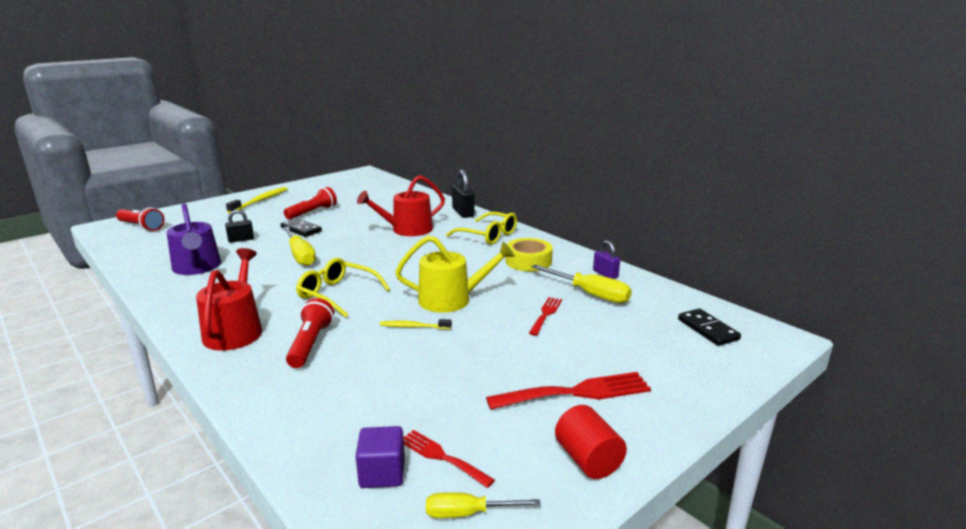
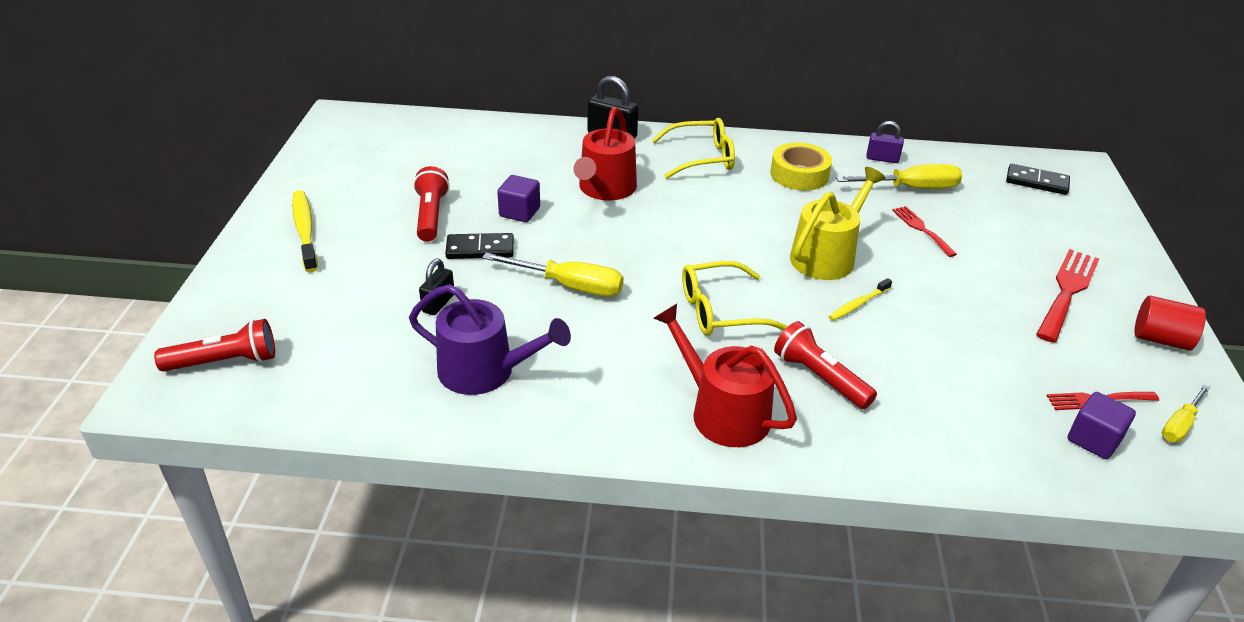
camera: 45 degrees left, 15 degrees up
(349, 224) = (519, 212): none -> purple cube

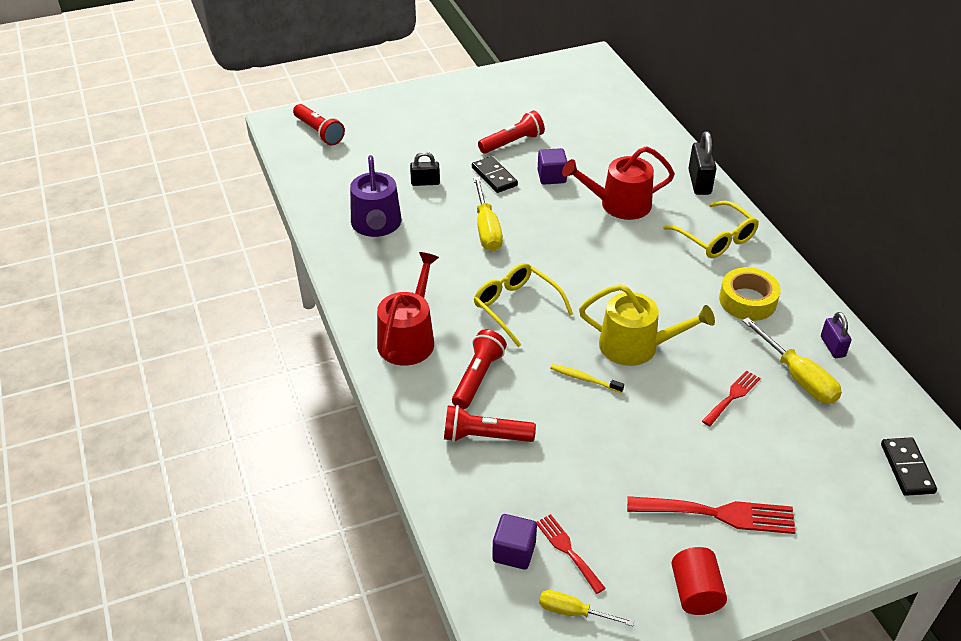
camera: 65 degrees right, 5 degrees up
(305, 230) = (453, 104): yellow toothbrush -> none
(916, 404) = (484, 436): none -> red flashlight

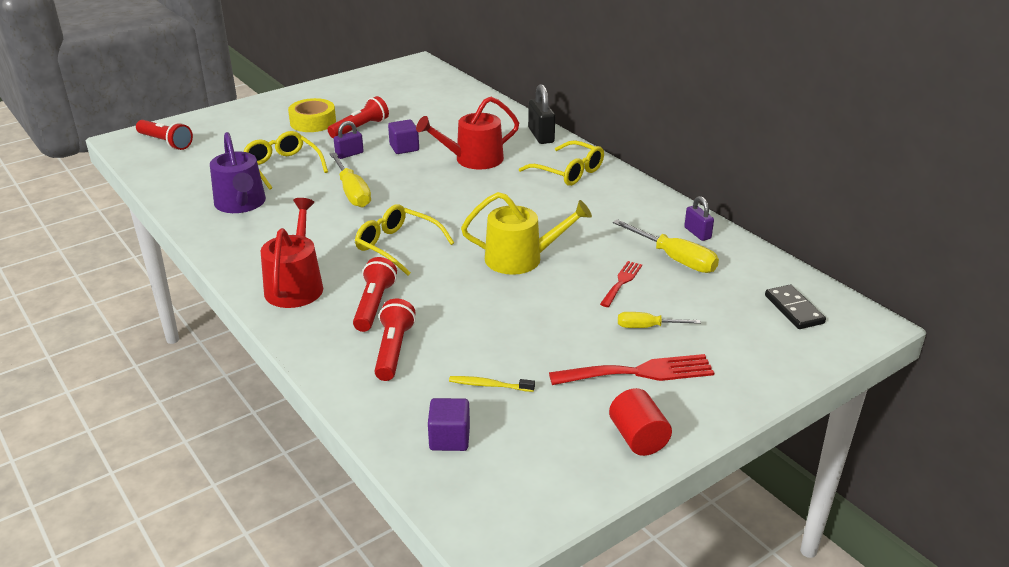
camera: 15 degrees left, 10 degrees down
(425, 182) = (282, 166): black padlock -> yellow glasses
(484, 436) = (393, 350): red flashlight -> red flashlight turned 105 degrees clockwise
(494, 176) = (349, 154): black domino -> purple padlock
(567, 550) = (503, 427): red fork -> none
(573, 612) = (524, 477): yellow screwdriver -> yellow screwdriver (647, 327)
(584, 379) = (479, 290): yellow toothbrush -> yellow toothbrush (489, 385)
(747, 300) = (611, 211): yellow tape -> yellow tape (313, 122)

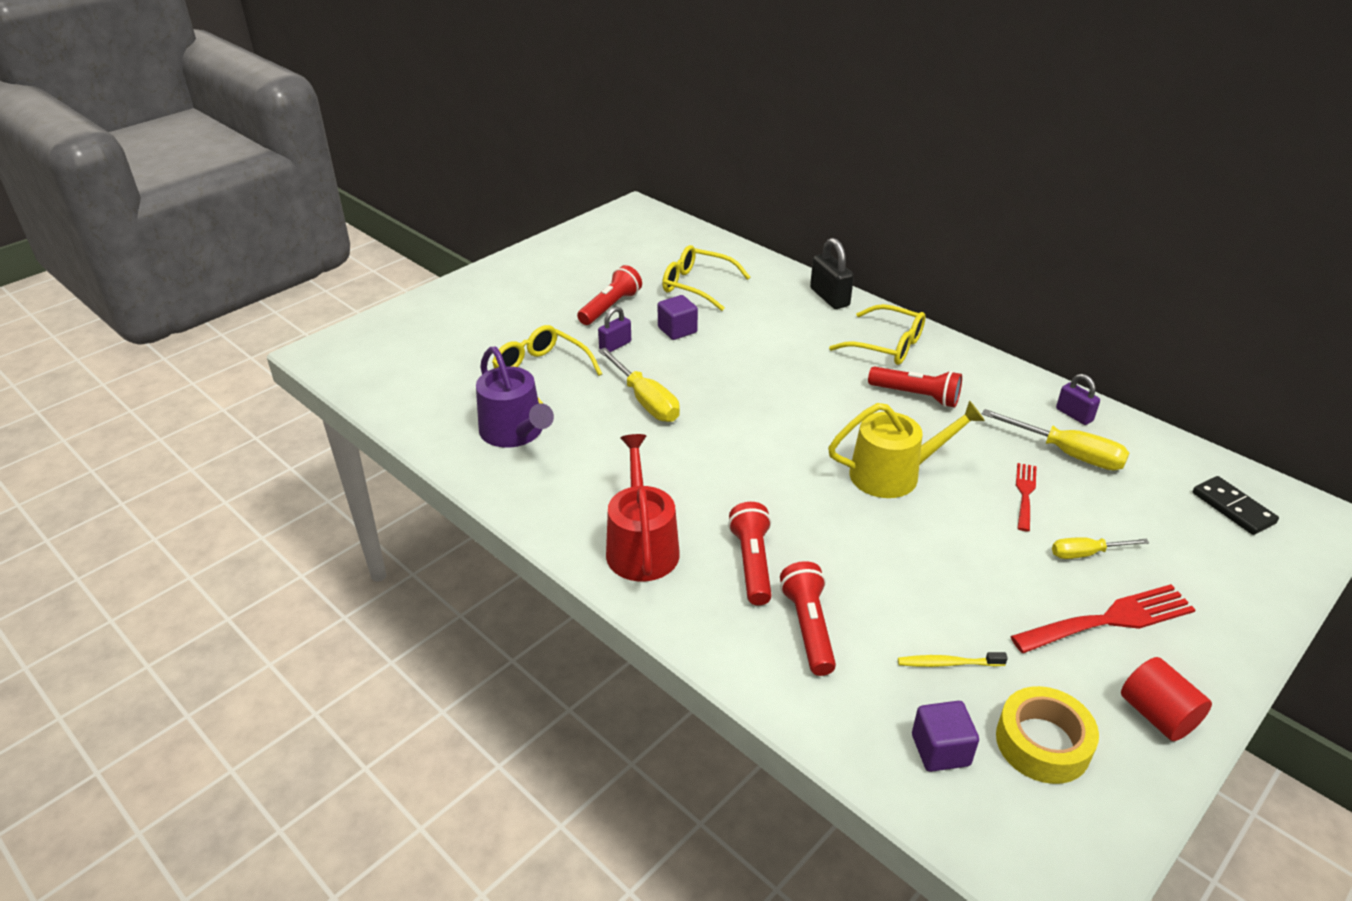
camera: 10 degrees left, 5 degrees up
(166, 142) = (375, 351): red flashlight -> red flashlight (916, 396)
(313, 122) = (548, 303): yellow tape -> yellow tape (1042, 743)
(397, 246) = (738, 473): yellow glasses -> yellow glasses (697, 285)
(473, 159) = (767, 339): red watering can -> none

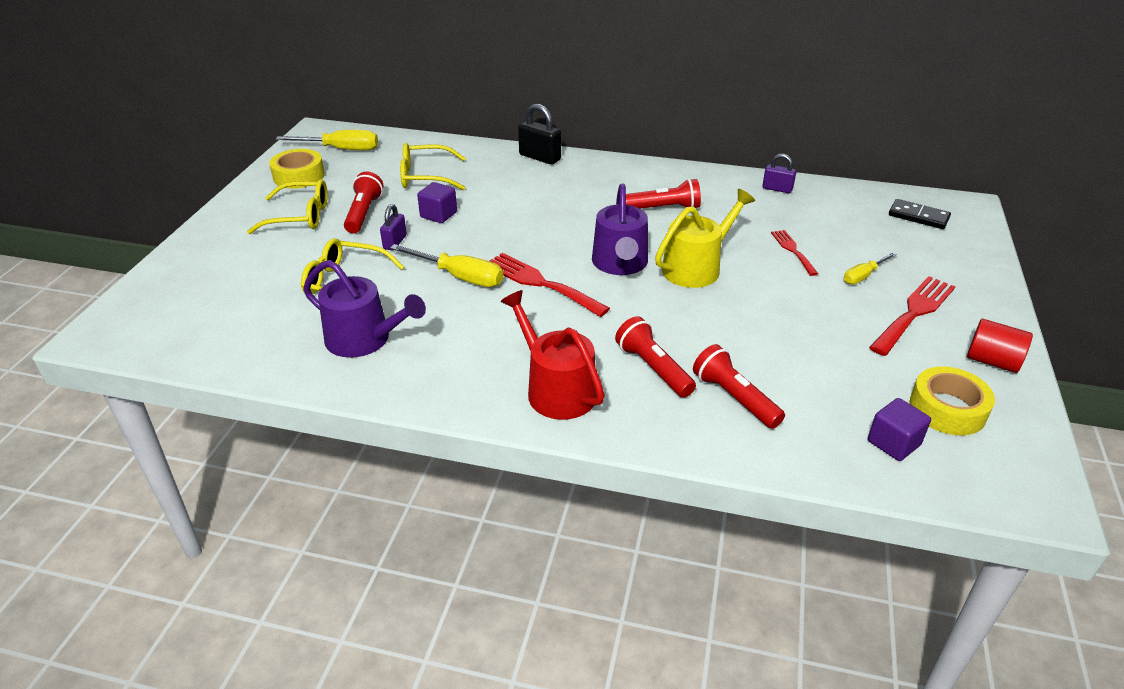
camera: 30 degrees left, 0 degrees up
(583, 251) = (299, 176): none -> yellow tape
(716, 434) = (540, 283): none -> red fork
(814, 441) = (620, 263): none -> purple watering can
(887, 345) = (612, 179): yellow glasses -> yellow glasses (300, 216)
(948, 663) = (846, 382): yellow toothbrush -> none
(1067, 453) = (795, 215): yellow screwdriver -> yellow screwdriver (341, 149)

